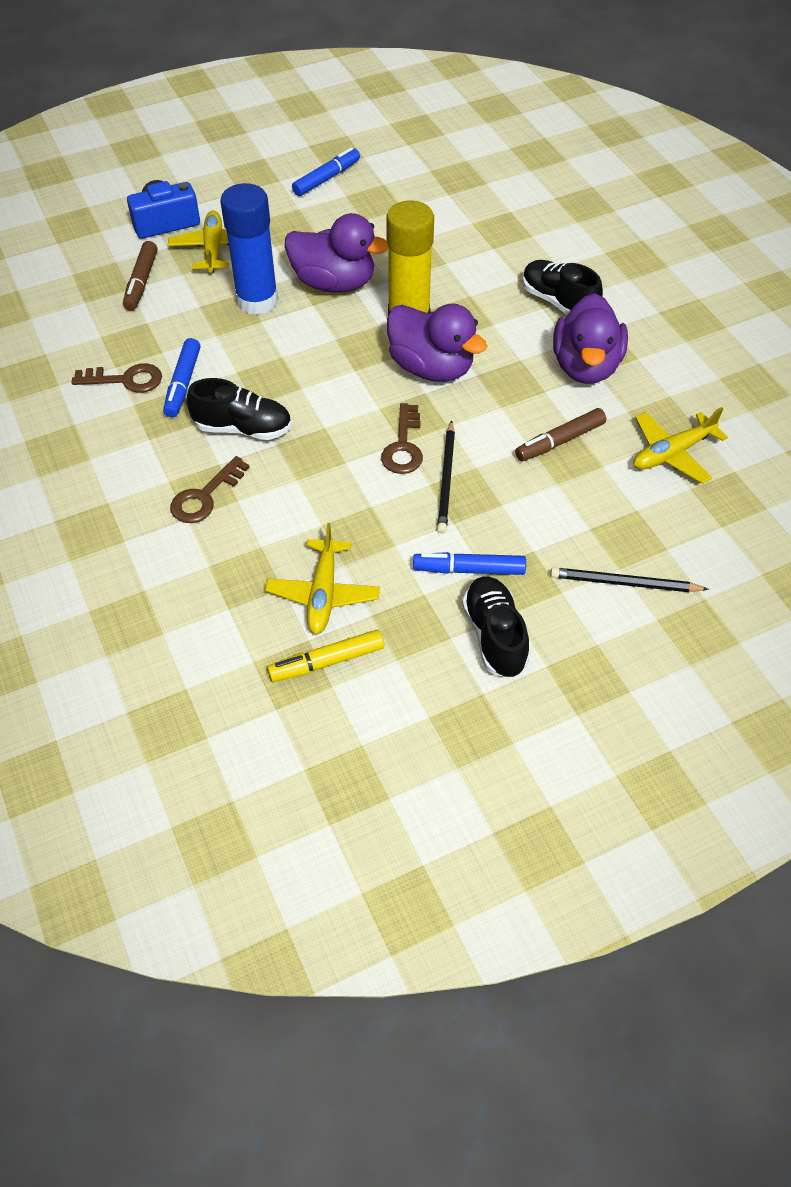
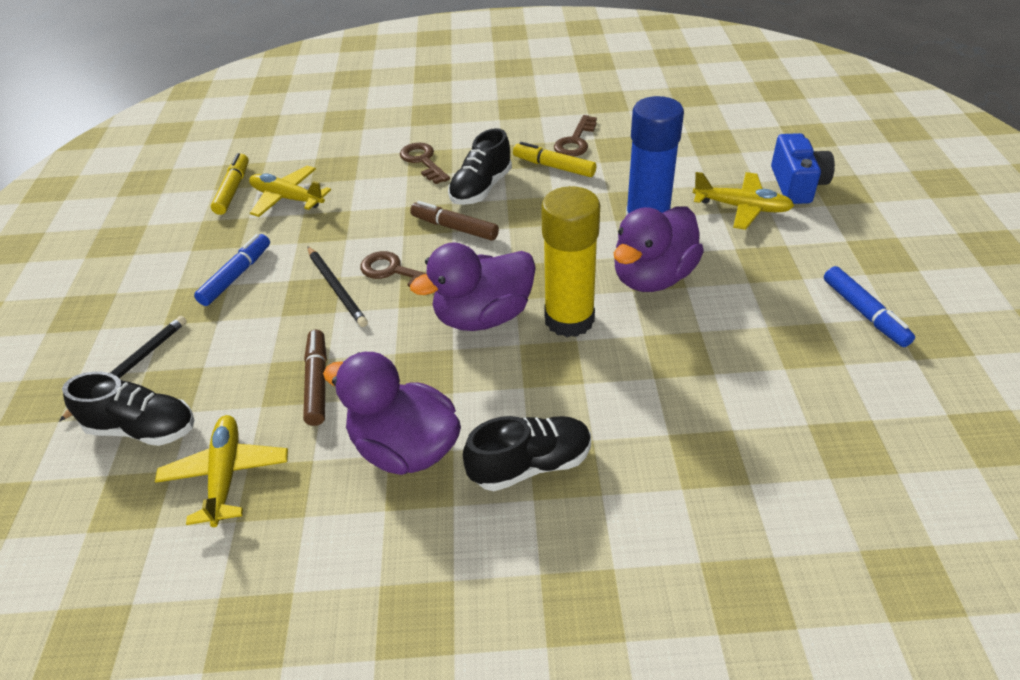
camera: 115 degrees right, 10 degrees down
(141, 282) = (703, 161): brown marker -> brown marker (454, 227)
(183, 384) = (554, 166): blue marker -> yellow marker
(446, 479) = (336, 288): black pencil -> black pencil turned 150 degrees counterclockwise
(494, 636) = (168, 272): black shoe -> black shoe (142, 428)

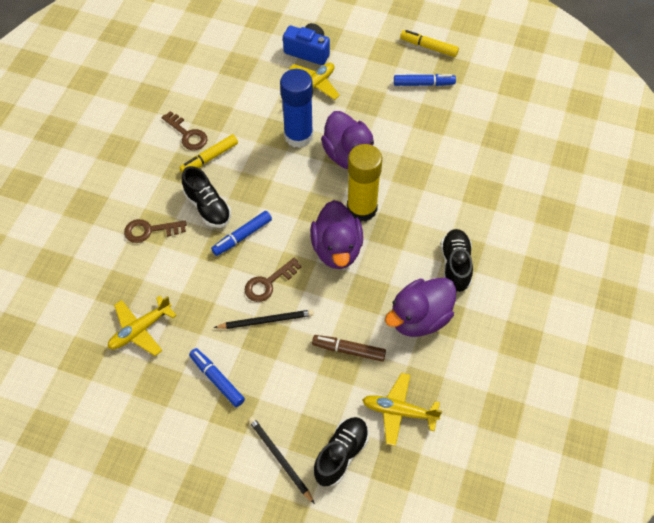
camera: 70 degrees left, 15 degrees up
(233, 190) = (102, 366): yellow marker -> yellow marker (428, 47)
(454, 227) = (242, 236): brown marker -> blue marker

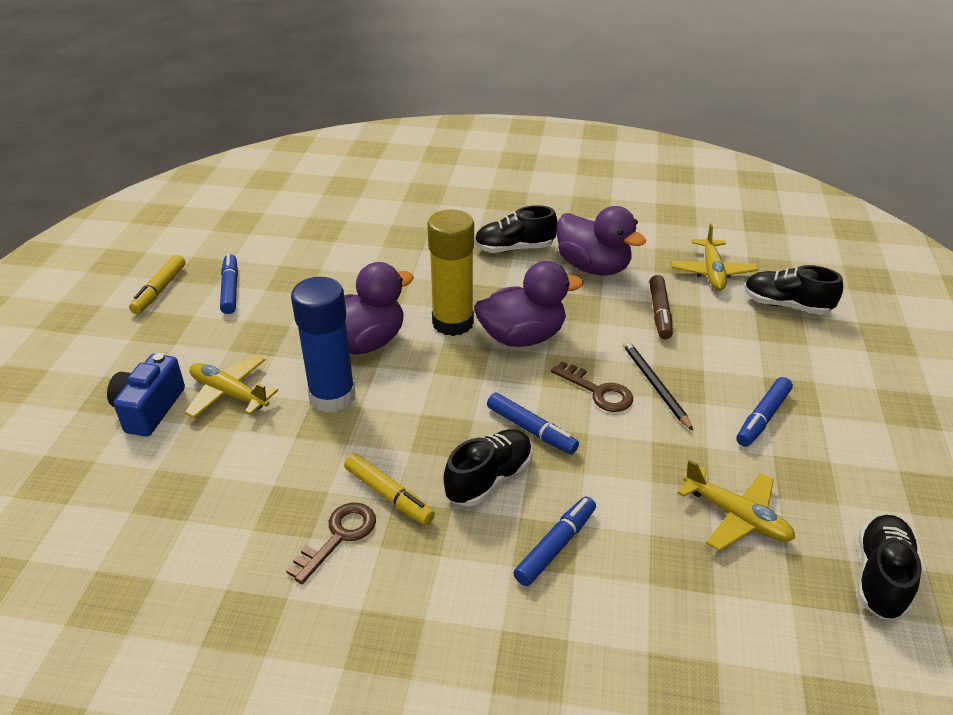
camera: 100 degrees left, 20 degrees down
(74, 391) = (880, 577): none -> black shoe
(150, 230) = (556, 546): brown key -> blue marker
(280, 459) = (823, 349): black pencil -> none

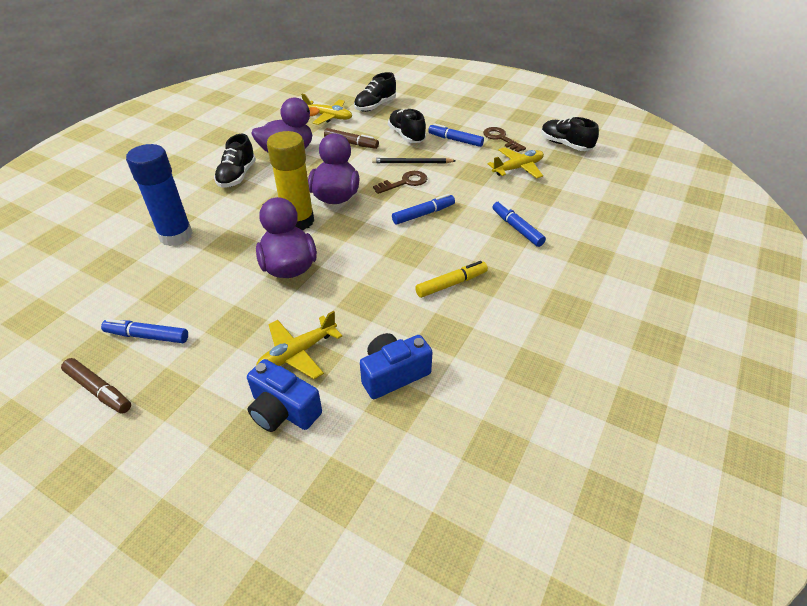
camera: 70 degrees left, 5 degrees up
(159, 290) = (99, 390): yellow marker -> brown marker
(212, 479) = (393, 374): none -> blue camera
(332, 397) = (339, 294): blue glue stick -> blue glue stick (176, 235)
(339, 536) = (478, 313): brown key -> brown key (500, 138)
(489, 479) = (456, 240): black shoe -> black shoe (406, 136)
(762, 418) = (455, 140): blue marker -> blue marker turned 150 degrees clockwise

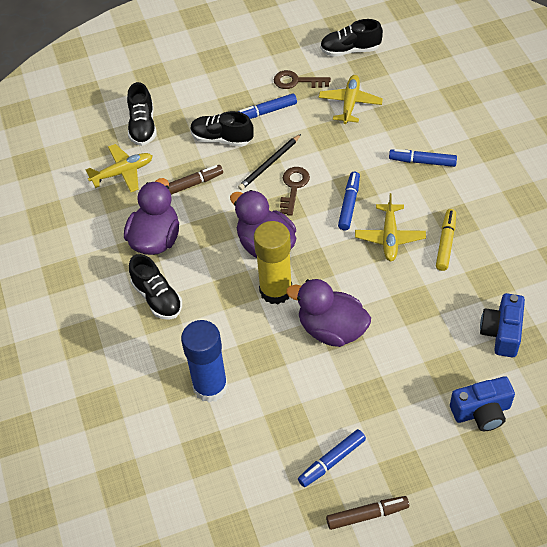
camera: 45 degrees left, 10 degrees up
(297, 353) = (434, 375): yellow plane -> yellow plane (390, 237)

